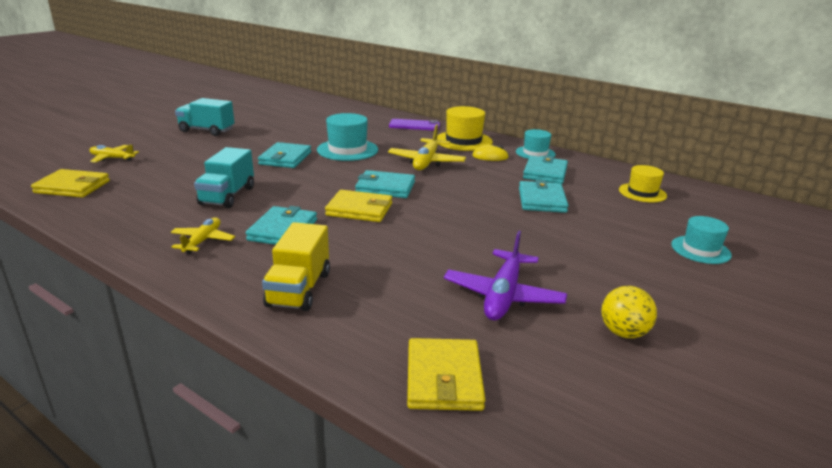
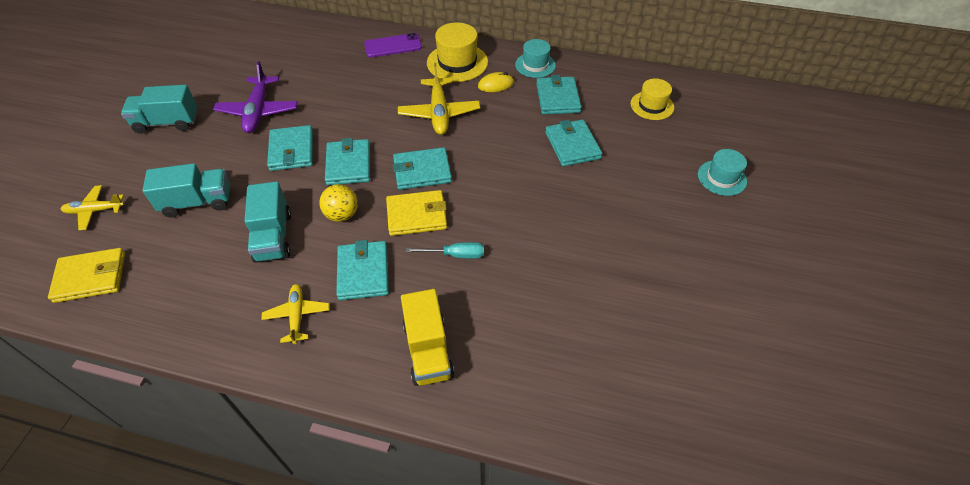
camera: 20 degrees left, 25 degrees up
(188, 168) = (197, 202): none -> turquoise truck
(325, 173) = (348, 164): none -> turquoise wallet
(347, 150) = (348, 115): turquoise hat -> none
(376, 238) = (455, 255): none -> turquoise screwdriver
(443, 378) = (594, 409): yellow wallet -> none
(503, 295) = (596, 295): purple plane -> purple plane (258, 111)
(623, 332) = (699, 306): yellow ball -> yellow ball (342, 215)

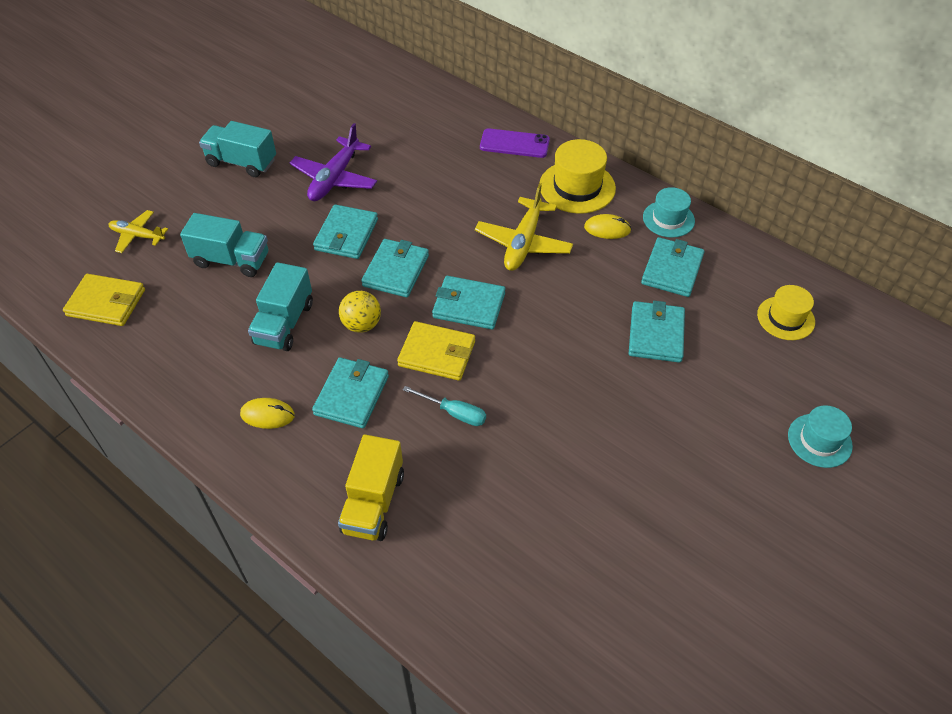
camera: 25 degrees right, 0 degrees up
(297, 316) = (267, 415): yellow plane -> yellow mouse

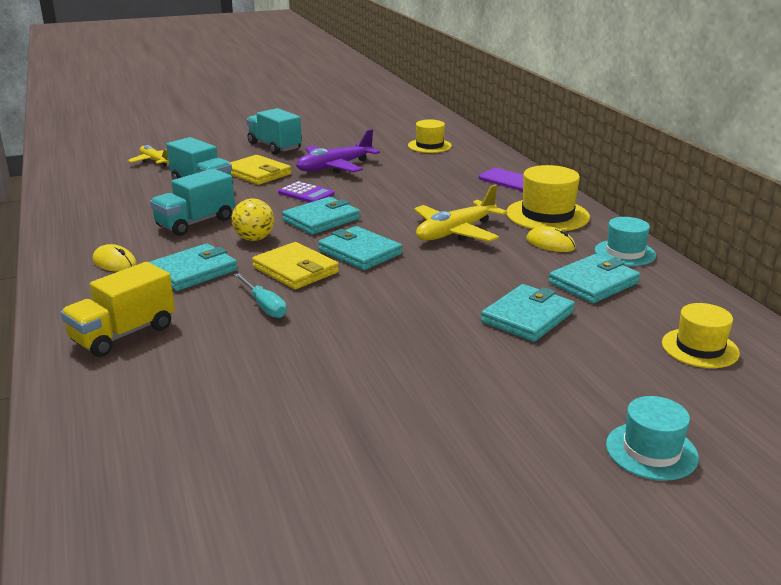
camera: 30 degrees right, 25 degrees down
(106, 303) = (89, 183): yellow wallet -> yellow wallet (257, 173)
(346, 235) = (306, 194): turquoise wallet -> purple calculator
(394, 107) = (429, 146): none -> yellow hat

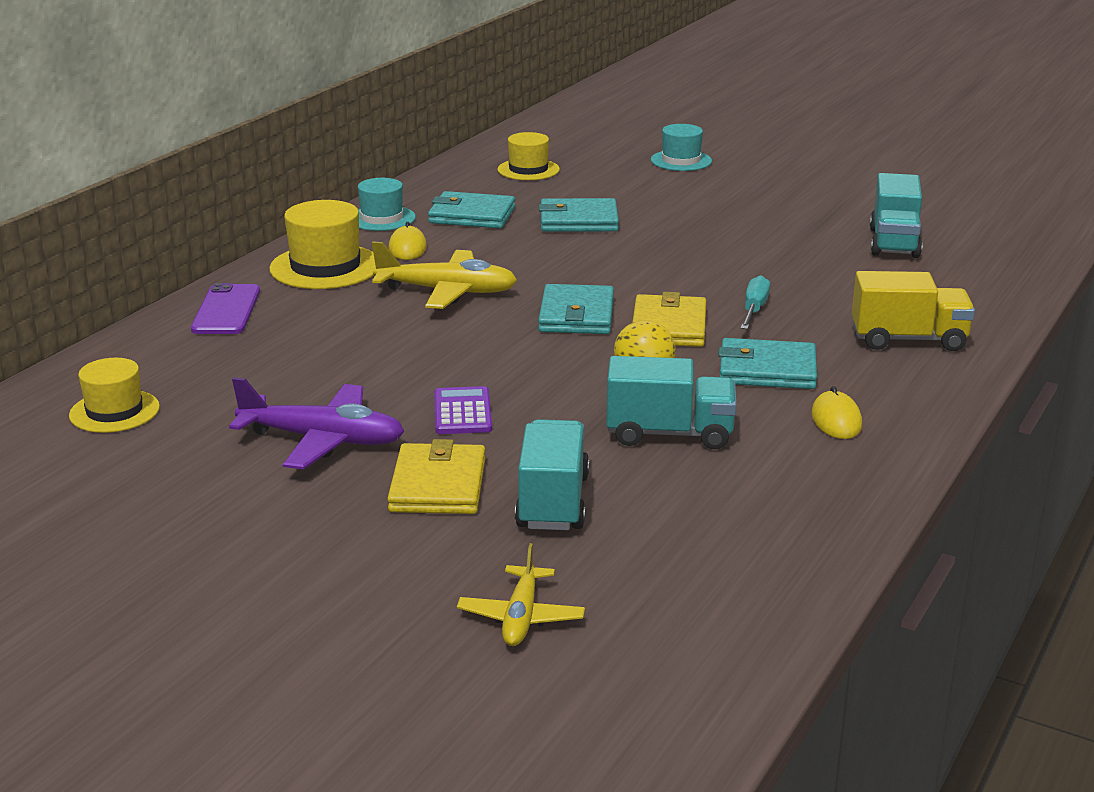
camera: 130 degrees left, 0 degrees up
(274, 146) = (282, 541): turquoise truck -> turquoise truck (894, 243)
(321, 220) = (529, 367): turquoise wallet -> none

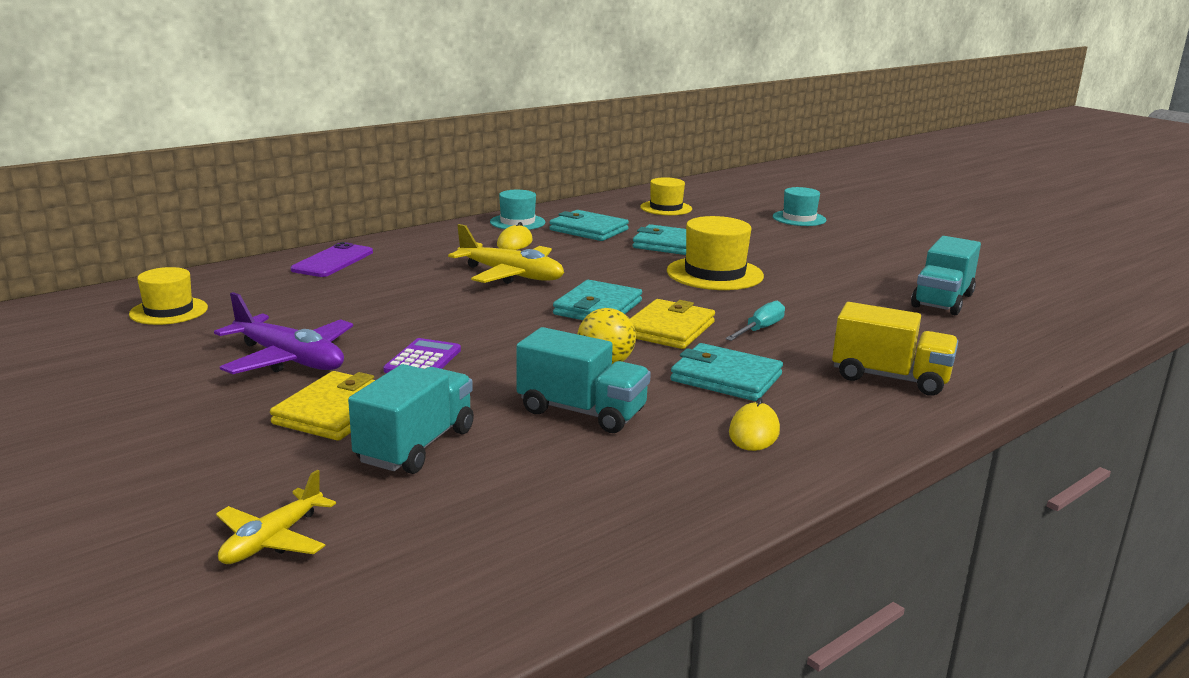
camera: 20 degrees right, 5 degrees down
(325, 267) = (438, 245): yellow hat -> yellow hat (714, 274)

